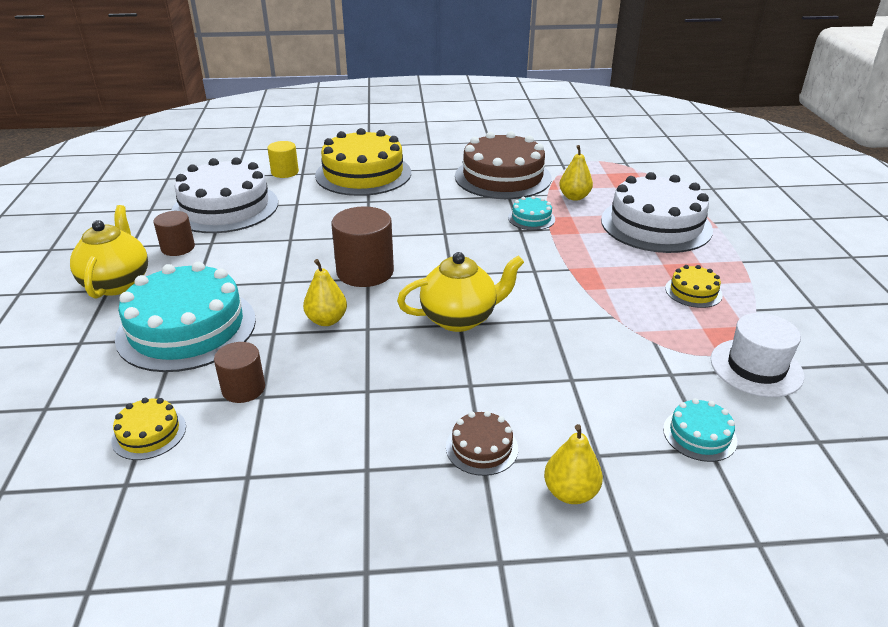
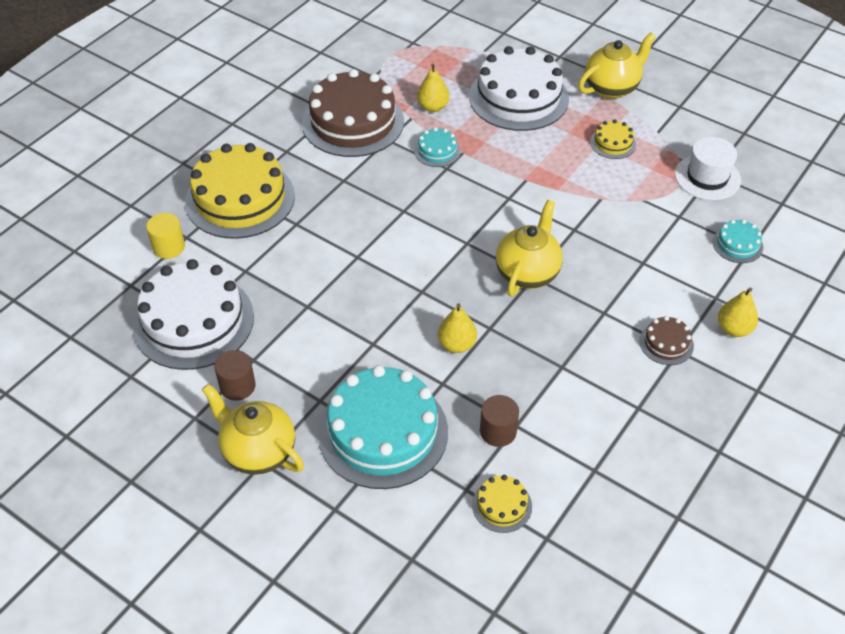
camera: 50 degrees left, 15 degrees up
(365, 272) = (411, 288): brown cylinder -> none
(758, 261) = (612, 88): none -> yellow teapot

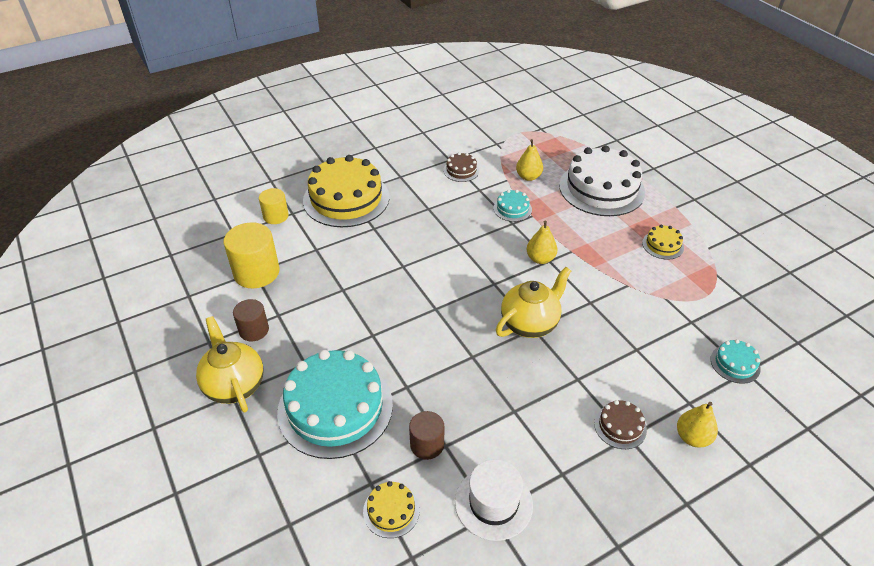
camera: 25 degrees right, 5 degrees down
(193, 321) = (256, 272): white cake -> yellow cylinder
(353, 122) = (461, 170): brown cake -> brown cake, size x0.44
(456, 344) = (437, 360): yellow pear -> yellow pear (540, 259)
(612, 88) = (685, 203): yellow teapot -> none
(707, 177) = (735, 298): white hat -> white hat (493, 503)

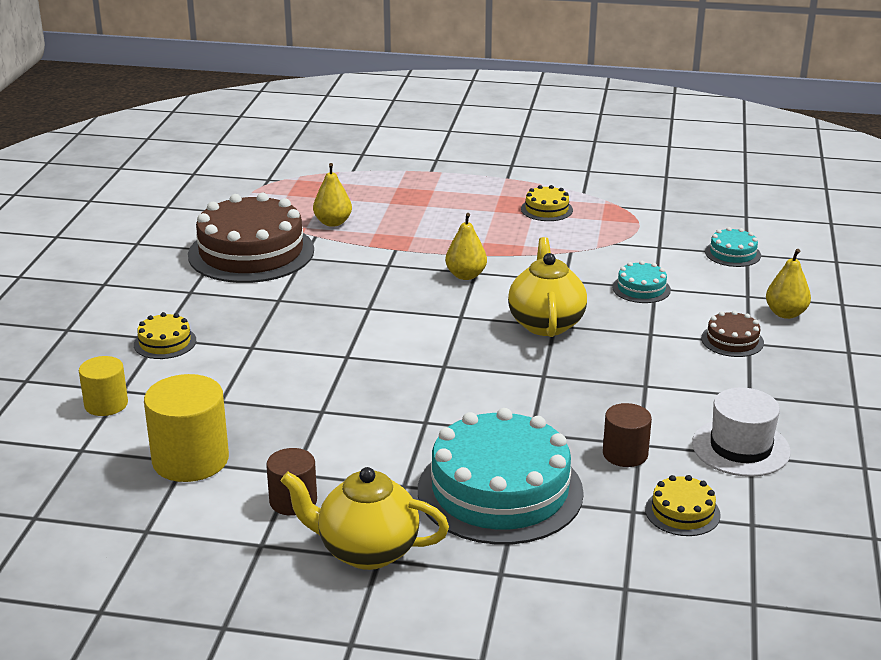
camera: 50 degrees left, 15 degrees down
(346, 199) = (165, 342): yellow cake -> yellow cake, size x0.44
(461, 170) = (251, 252): brown cake -> brown cake, size x2.27
(512, 209) = (366, 254): turquoise cake -> turquoise cake (641, 288)
(601, 188) = (420, 197): white cake -> none

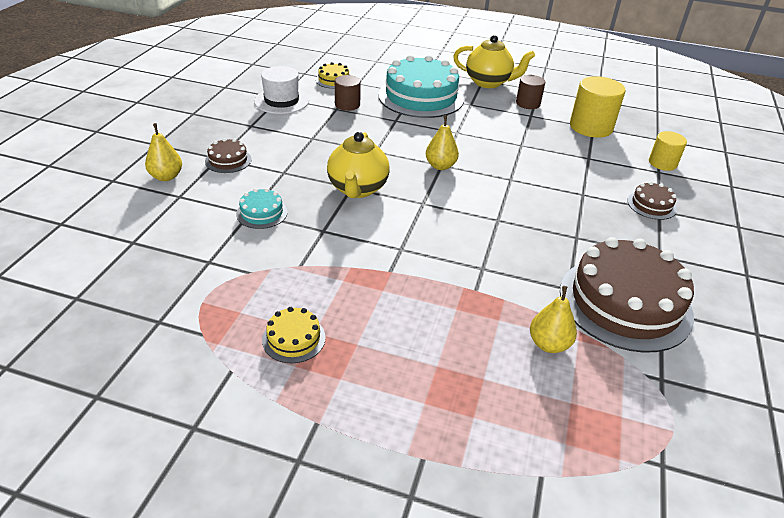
camera: 175 degrees left, 10 degrees up
(165, 342) = (651, 205): yellow cake -> brown cake
(466, 275) = (410, 245): yellow pear -> yellow pear (440, 166)
(732, 253) = (146, 243): turquoise cake -> none

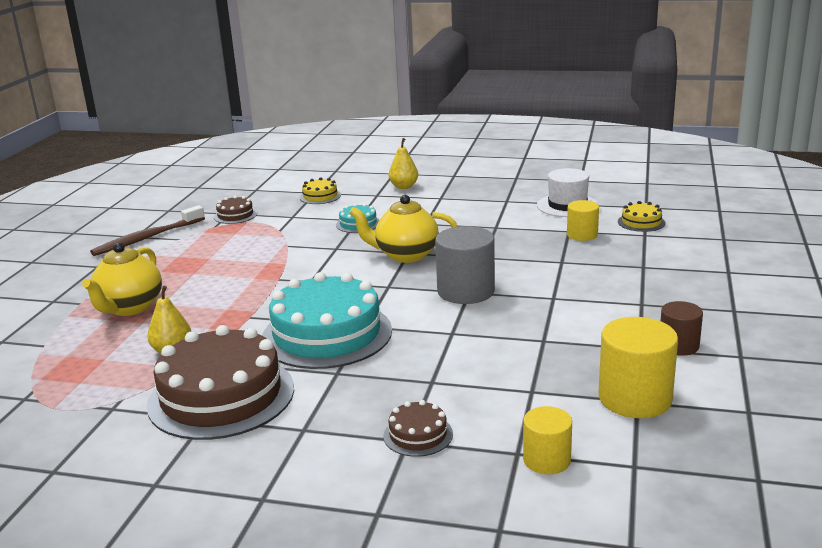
camera: 90 degrees right, 15 degrees down
(210, 409) = (147, 238): none -> brown toothbrush
(228, 160) = (437, 201): brown cake -> brown cake (235, 215)
(294, 338) = (204, 253): yellow cake -> yellow cake (320, 196)
(347, 105) = (582, 235): brown cylinder -> yellow cylinder
(421, 97) = (637, 271): turquoise cake -> turquoise cake (327, 334)
(440, 166) = (466, 291): yellow pear -> grey cylinder
(488, 82) = (727, 315): yellow teapot -> yellow teapot (129, 308)

